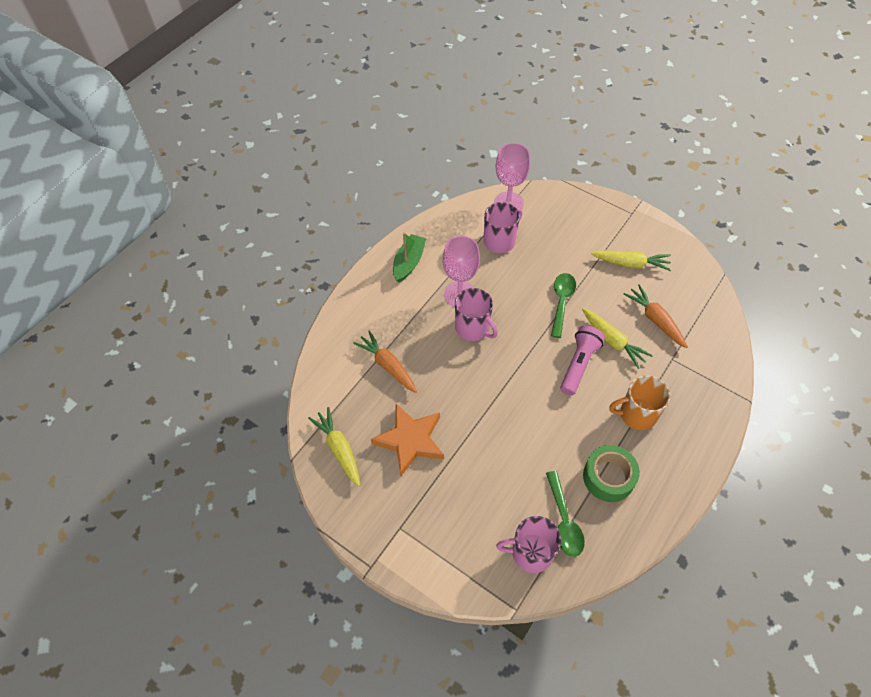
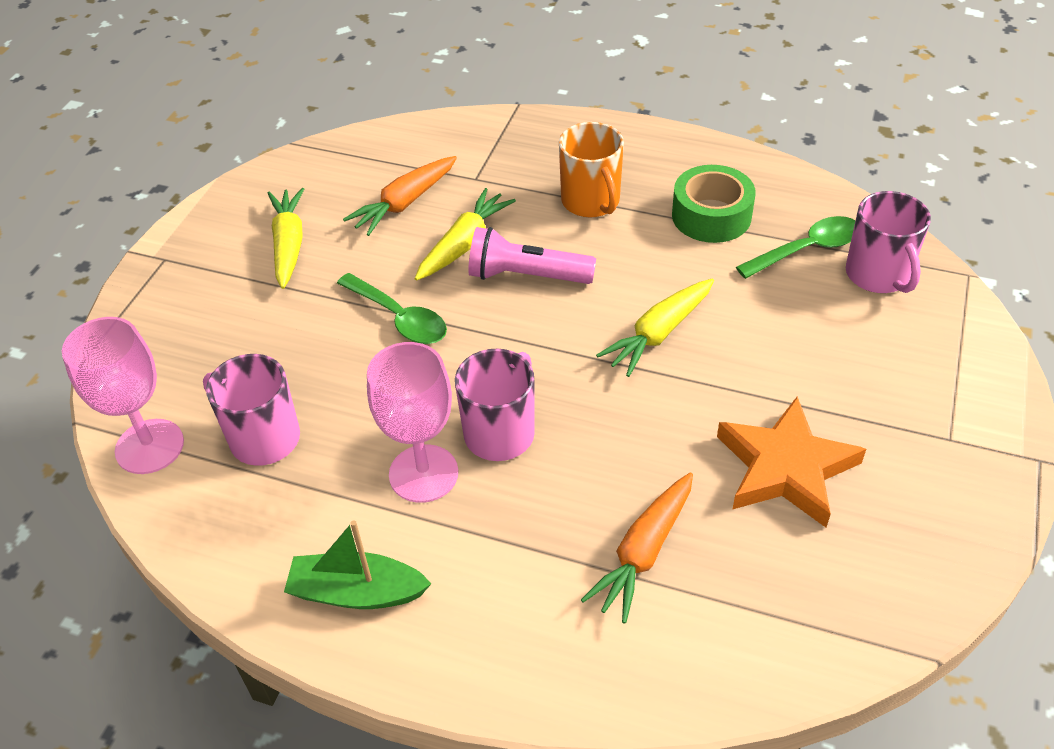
camera: 105 degrees left, 10 degrees down
(339, 449) = (867, 580): yellow carrot -> yellow carrot (658, 334)
(561, 302) = (399, 318): green spoon -> green spoon turned 135 degrees counterclockwise

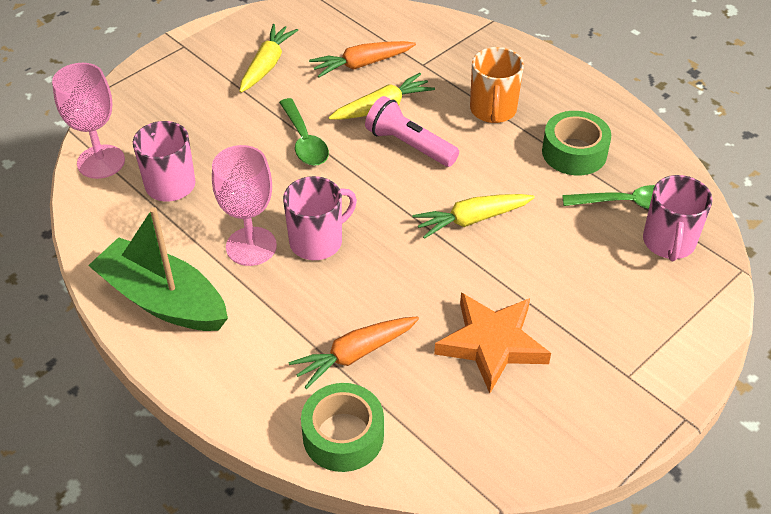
camera: 25 degrees right, 0 degrees up
(357, 592) = (163, 300): green boat -> green boat, size x1.58
(702, 660) = (343, 436): none -> green tape

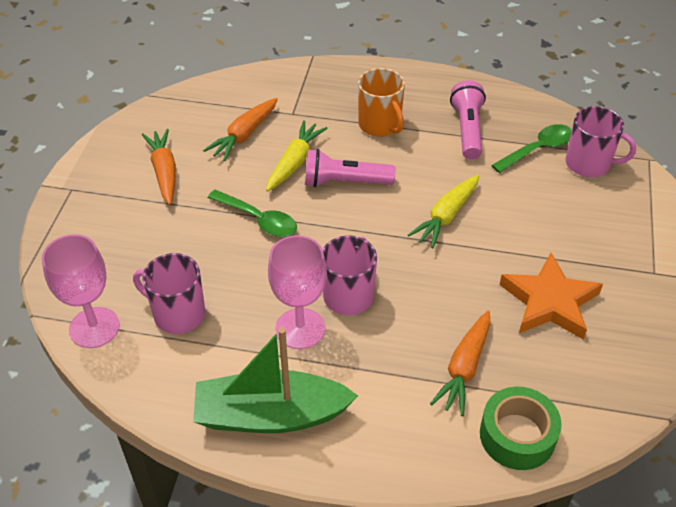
camera: 35 degrees left, 0 degrees up
(267, 65) = (164, 171): yellow carrot -> orange carrot
(574, 152) = (467, 130): green tape -> pink flashlight
(669, 242) = (589, 164): pink mug -> pink mug turned 45 degrees counterclockwise

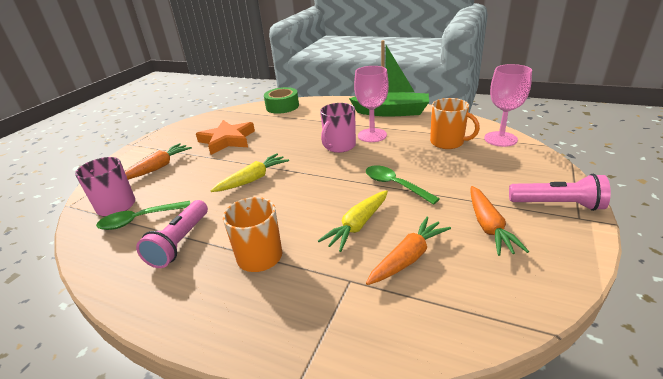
camera: 165 degrees left, 15 degrees down
(177, 314) = (448, 142): pink mug -> orange mug
(344, 182) = (318, 206): pink flashlight -> pink flashlight (557, 204)
(464, 368) = (291, 122): orange carrot -> orange carrot (158, 167)

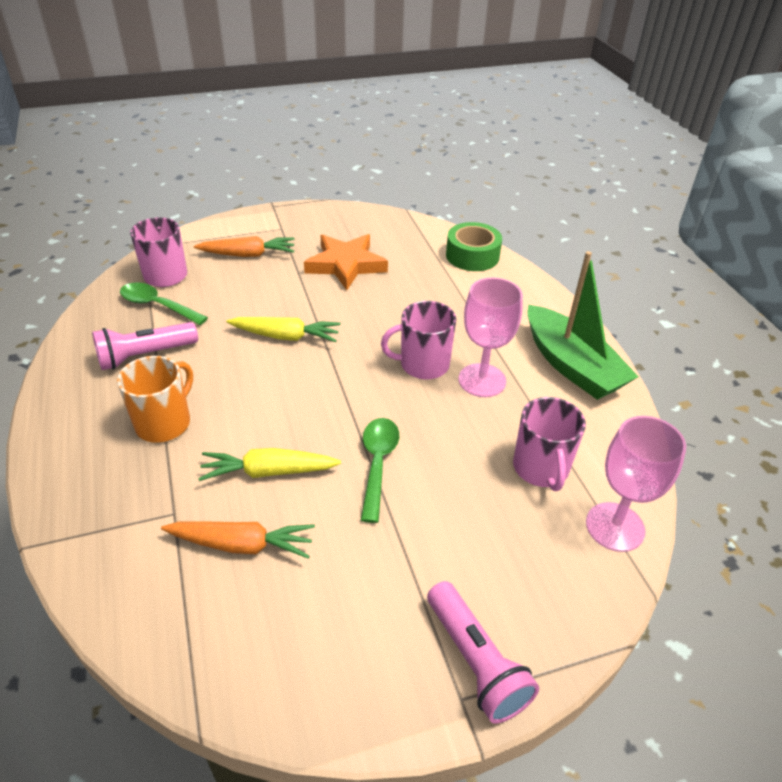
camera: 45 degrees right, 10 degrees up
(448, 142) = (541, 468): orange mug -> pink mug
(488, 226) = (359, 598): orange carrot -> none

